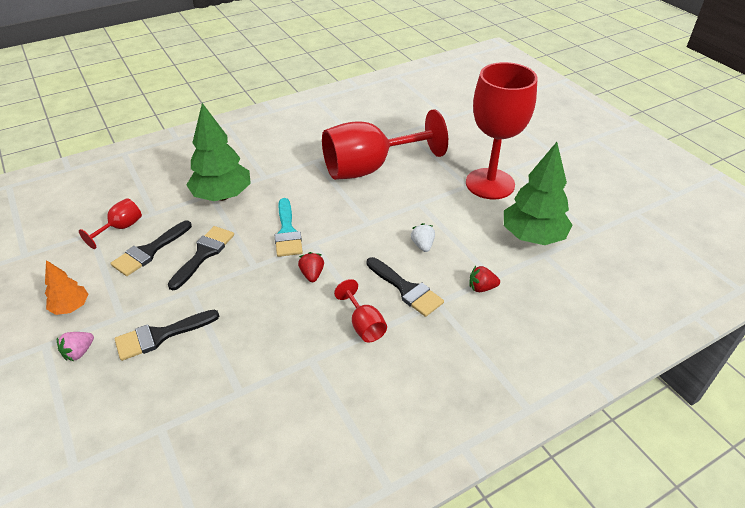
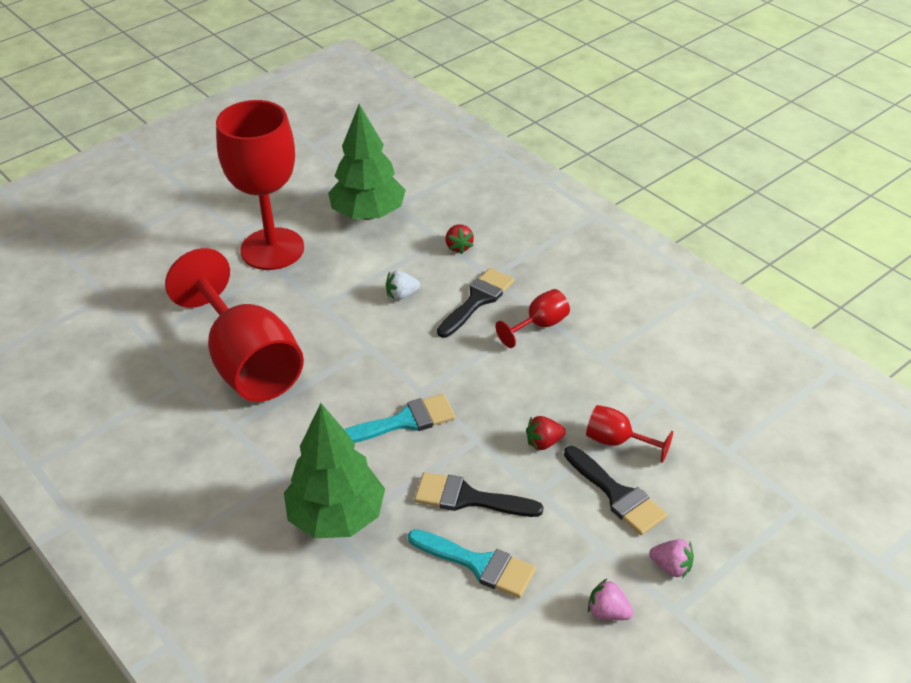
camera: 100 degrees left, 0 degrees up
(71, 307) = (608, 612): orange tree -> pink strawberry
(120, 228) = (438, 623): red goblet -> red goblet (617, 441)
(149, 251) = (478, 564): black brush -> turquoise brush
(312, 274) = (476, 381): red strawberry -> red strawberry (544, 442)

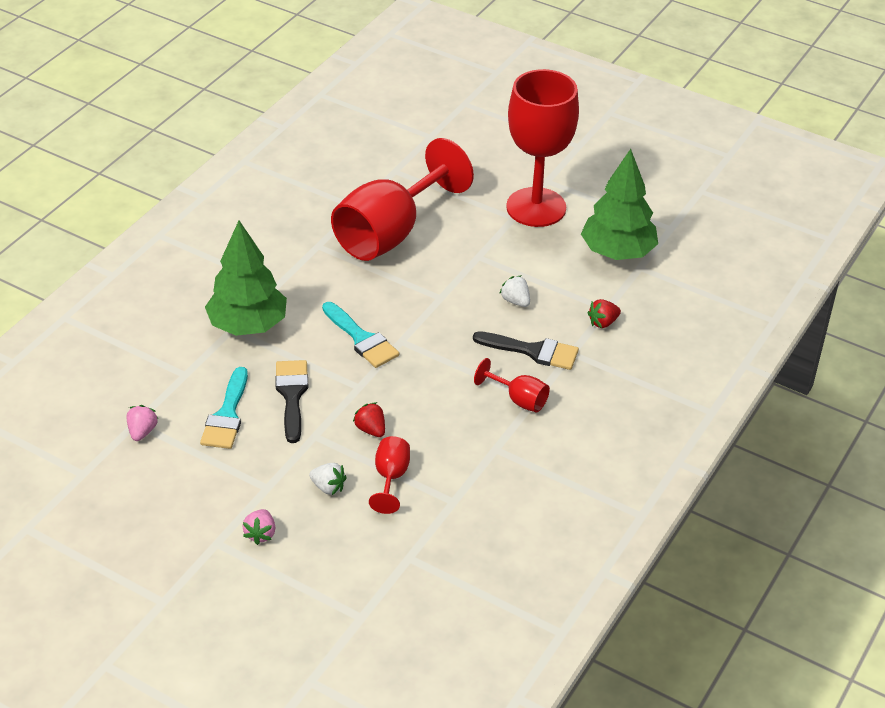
camera: 70 degrees right, 0 degrees up
(608, 612) = (203, 500): pink strawberry -> pink strawberry (142, 432)
(617, 494) = (328, 487): black brush -> white strawberry

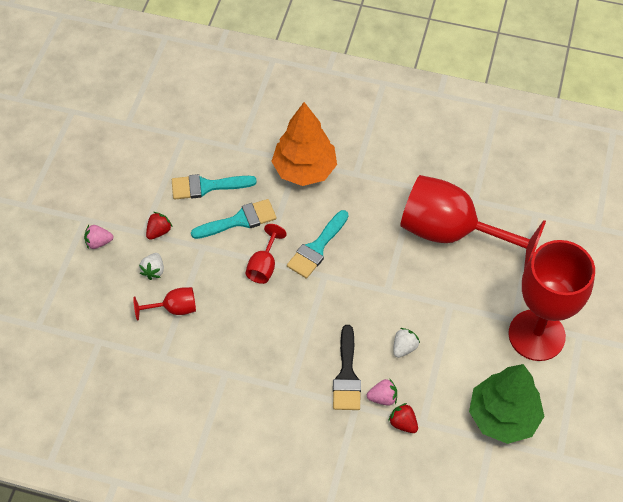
camera: 75 degrees right, 15 degrees up
(142, 432) = (175, 142): pink strawberry -> pink strawberry (383, 397)
(248, 325) = (304, 170): green tree -> orange tree
(292, 395) = (239, 220): black brush -> turquoise brush
(371, 429) = (220, 282): red strawberry -> red strawberry (159, 231)
(518, 399) = (285, 377): red goblet -> red goblet (264, 266)

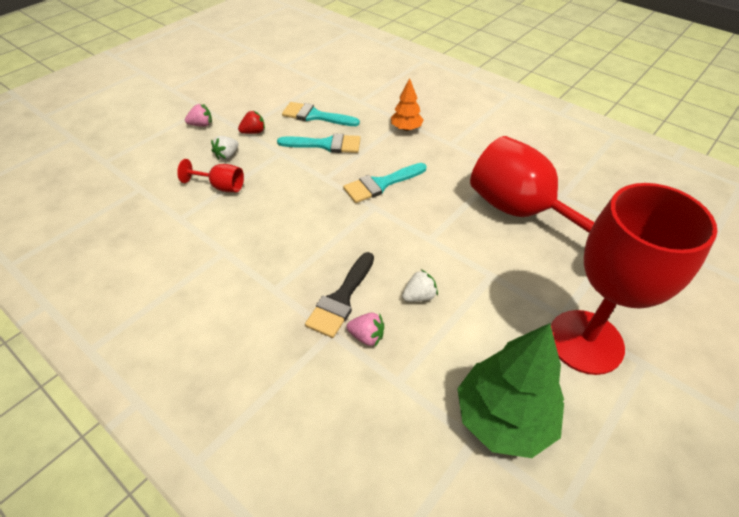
camera: 25 degrees right, 10 degrees down
(99, 242) = (201, 125): pink strawberry -> pink strawberry turned 150 degrees clockwise
(264, 266) = (323, 182): red goblet -> none
(304, 170) = (406, 128): orange tree -> orange tree, size x0.53
(403, 423) = (374, 373): red strawberry -> none

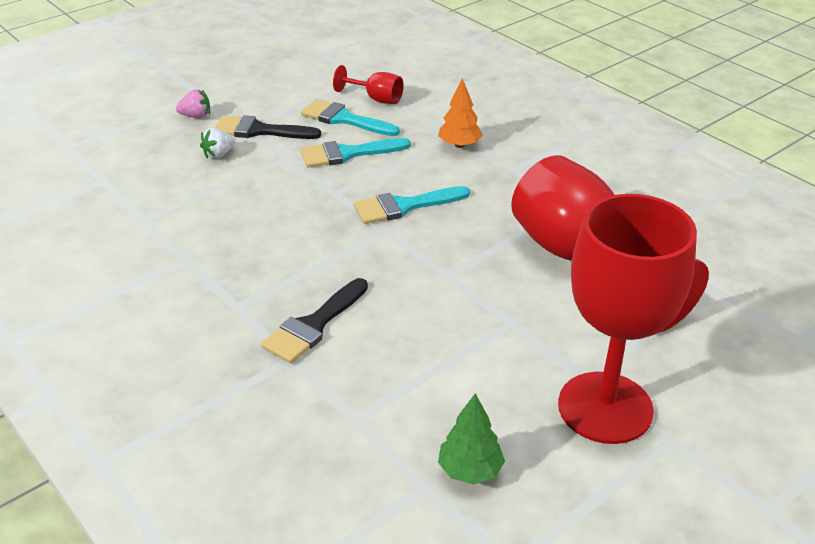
camera: 10 degrees right, 10 degrees down
(221, 186) = (202, 188): red goblet -> red goblet (376, 99)
(253, 132) = (259, 131): red strawberry -> black brush
(326, 144) = (347, 154): turquoise brush -> turquoise brush turned 150 degrees clockwise
(366, 336) = (332, 367): pink strawberry -> none
(419, 296) = (411, 334): white strawberry -> none
(503, 418) = (470, 470): green tree -> green tree, size x0.53

